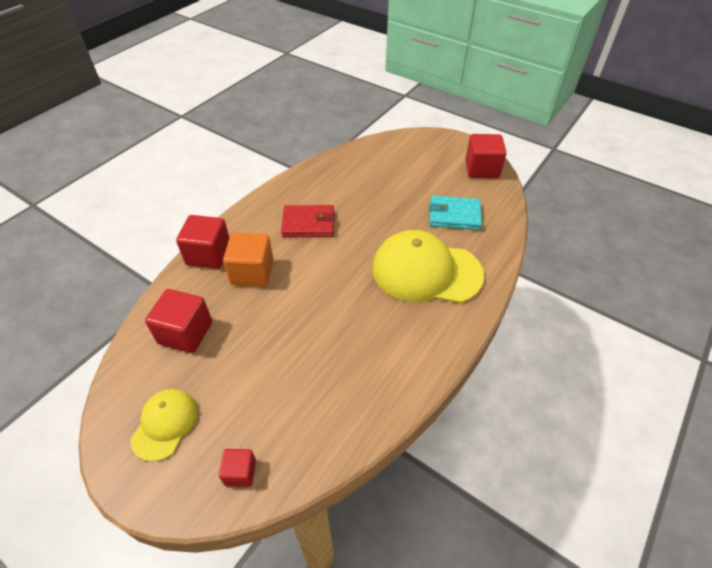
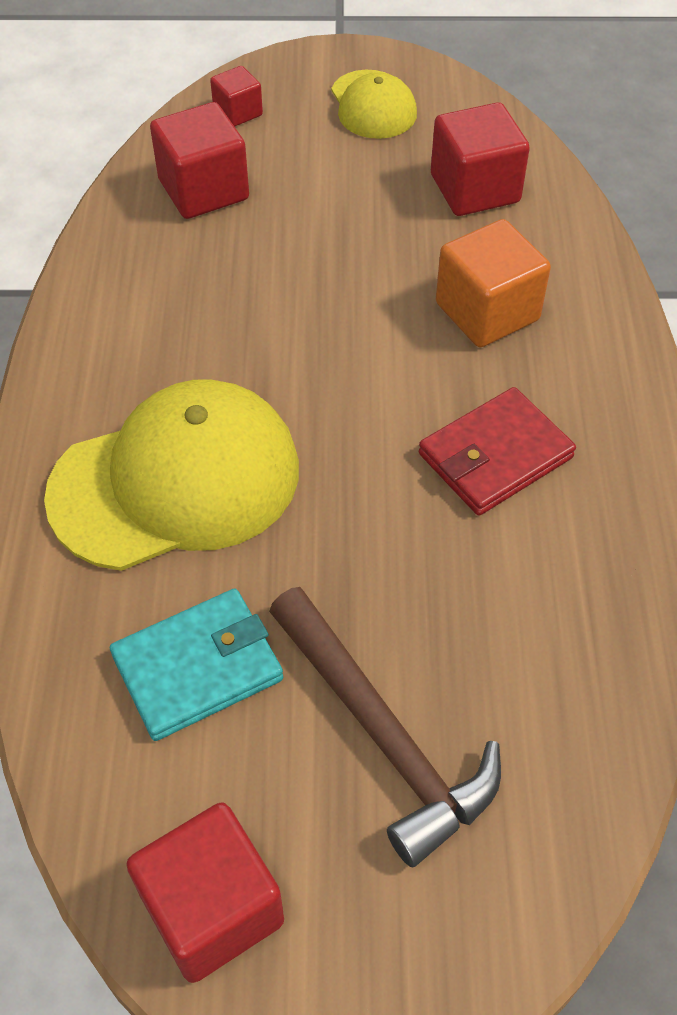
camera: 145 degrees right, 5 degrees up
(208, 254) = (595, 300): red cube -> red cube (203, 190)
(411, 178) = (383, 734): none -> brown hammer

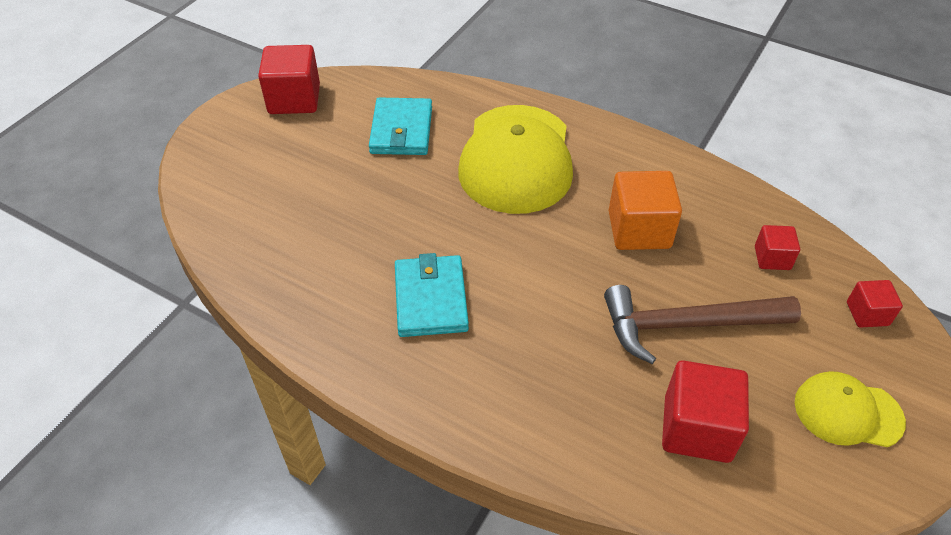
camera: 120 degrees right, 5 degrees down
(203, 190) = (772, 258): red cube -> red cube, size x0.55
(383, 734) = (313, 175): brown hammer -> brown hammer (687, 325)
(487, 312) = (553, 361): orange cube -> orange cube (639, 230)
(495, 456) = (431, 299): red wallet -> turquoise wallet

